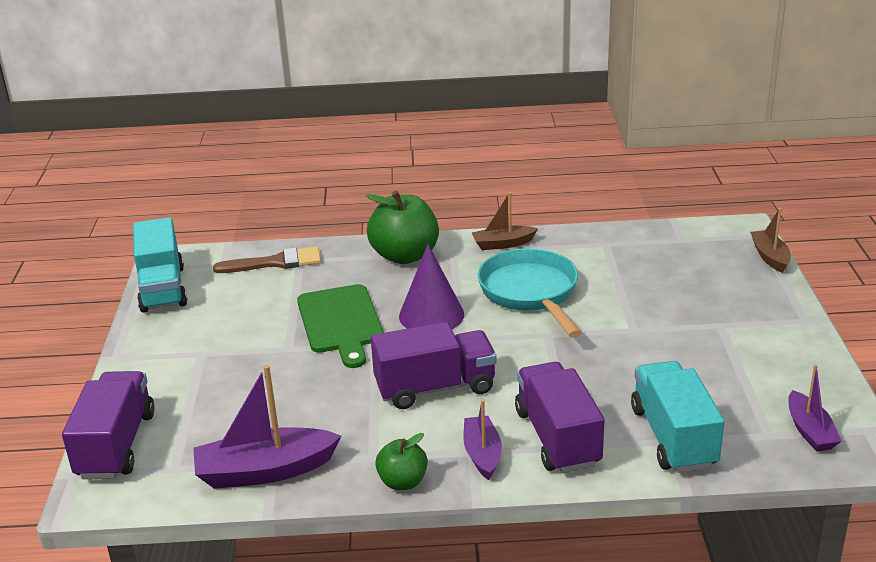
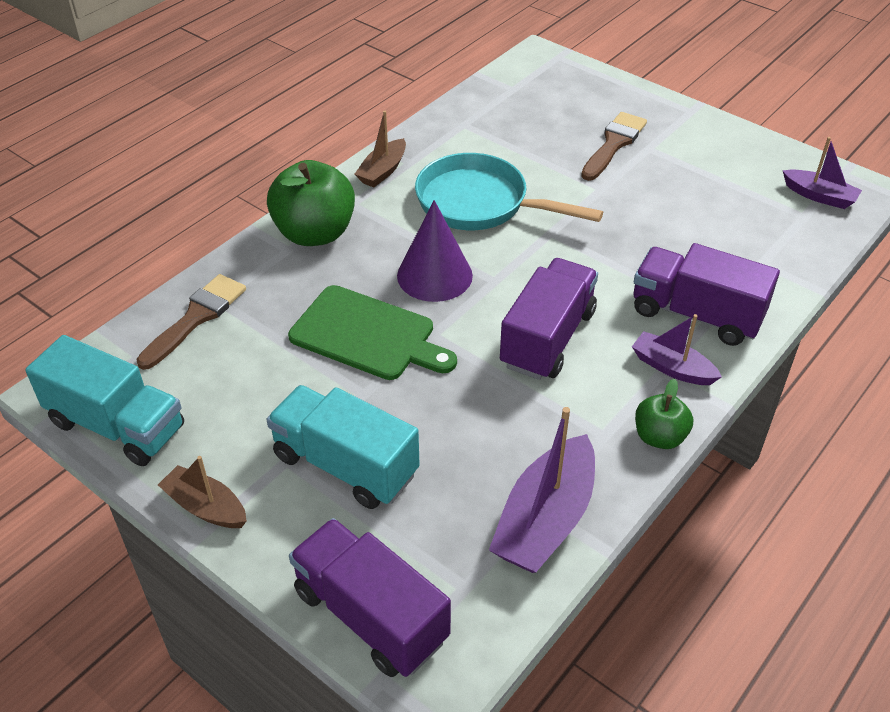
camera: 50 degrees left, 15 degrees up
(673, 437) = (760, 258): turquoise truck -> turquoise truck (345, 465)
(695, 309) = (614, 144): none -> brown brush
(770, 257) = (593, 71): brown boat -> brown boat (206, 507)

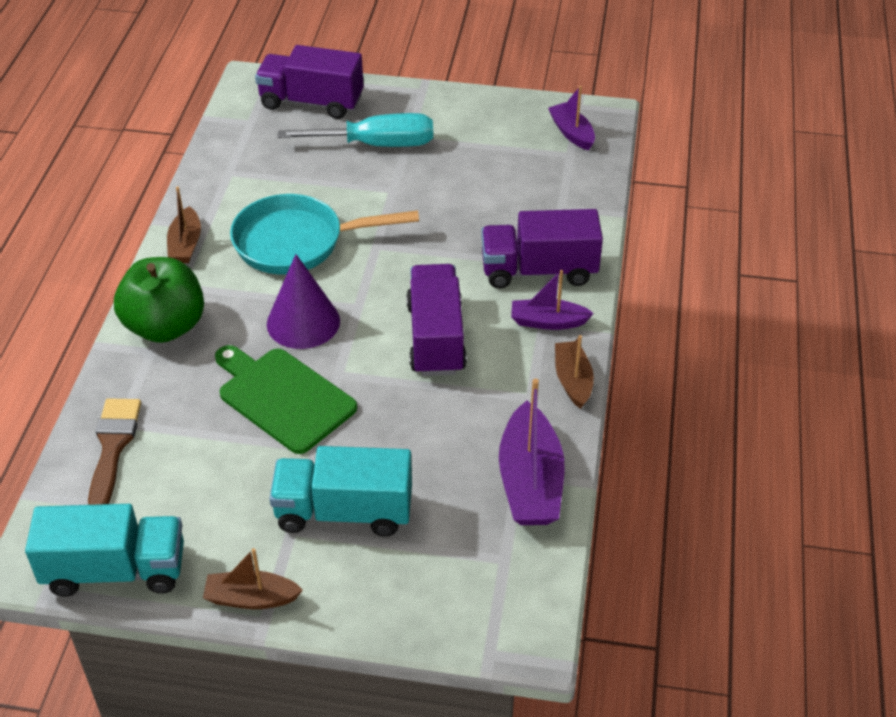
camera: 30 degrees left, 0 degrees up
(368, 335) = (283, 397): green cutting board -> green cutting board turned 135 degrees counterclockwise
(371, 615) = (449, 614): purple truck -> purple truck (311, 102)
(614, 144) = (377, 145): brown brush -> turquoise screwdriver
(659, 437) = (573, 380): green apple -> brown boat
(819, 196) = (572, 133): purple boat -> purple boat turned 120 degrees counterclockwise

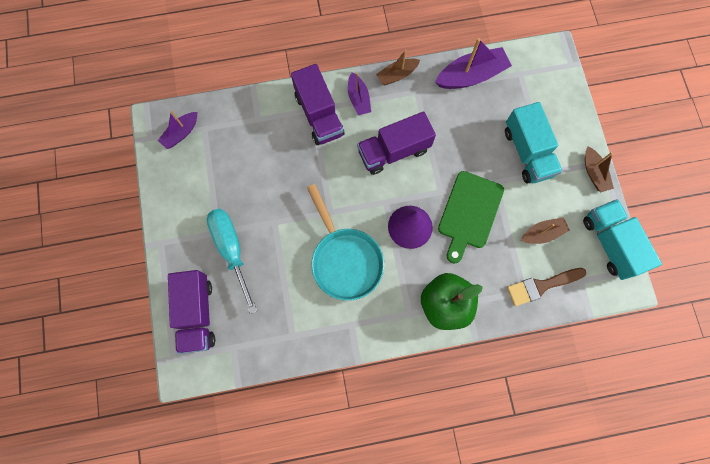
camera: 110 degrees left, 30 degrees up
(185, 244) = (372, 328): brown boat -> brown boat (542, 233)

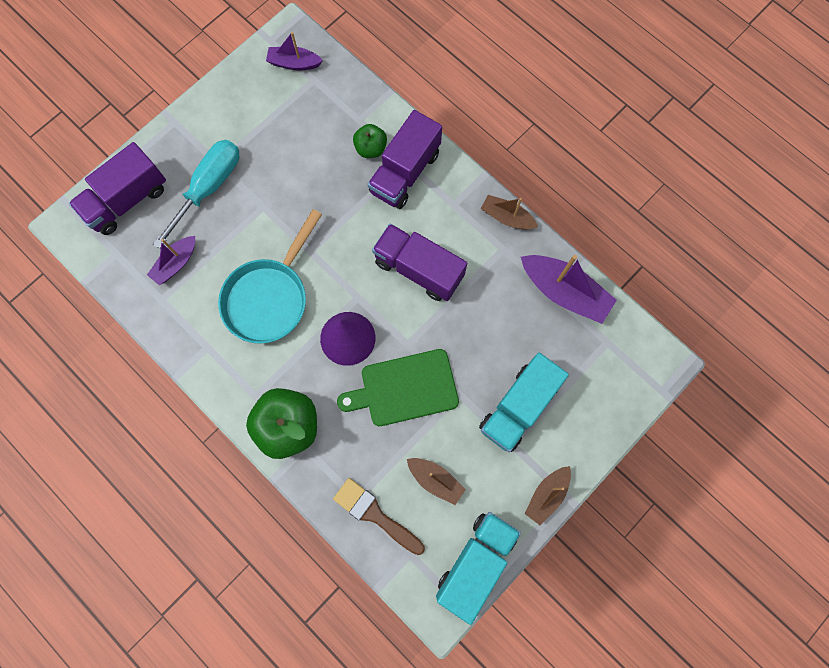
camera: 55 degrees right, 0 degrees up
(285, 125) = (371, 148): none -> green apple
(358, 99) = (451, 198): purple boat -> purple boat (176, 263)

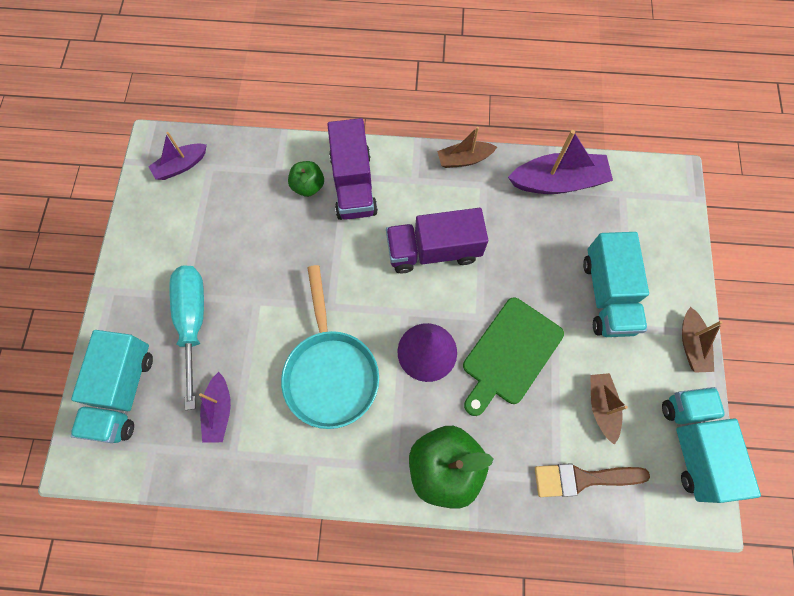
camera: 40 degrees left, 5 degrees down
(127, 200) = (123, 392): purple truck -> turquoise truck
(435, 480) = (601, 407): brown boat -> brown boat turned 90 degrees counterclockwise

